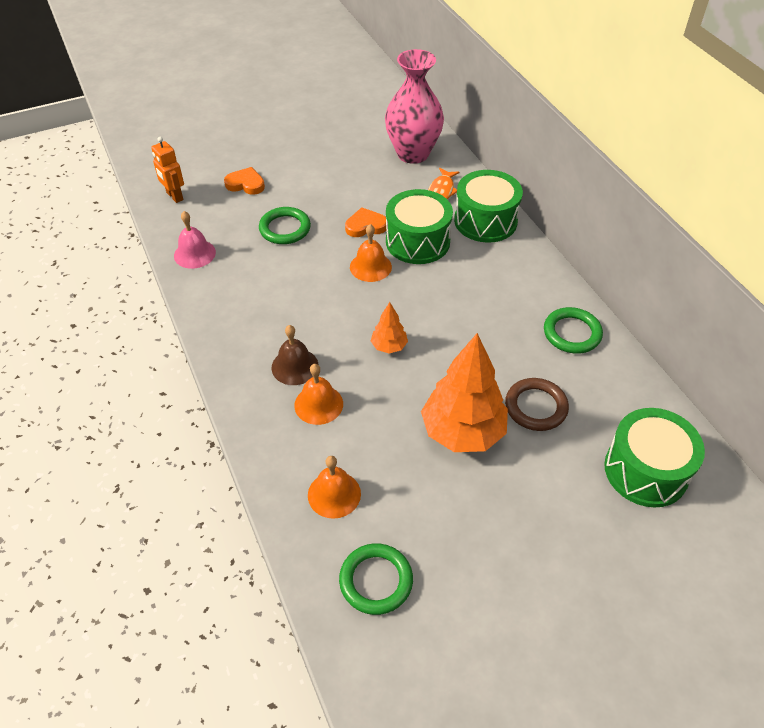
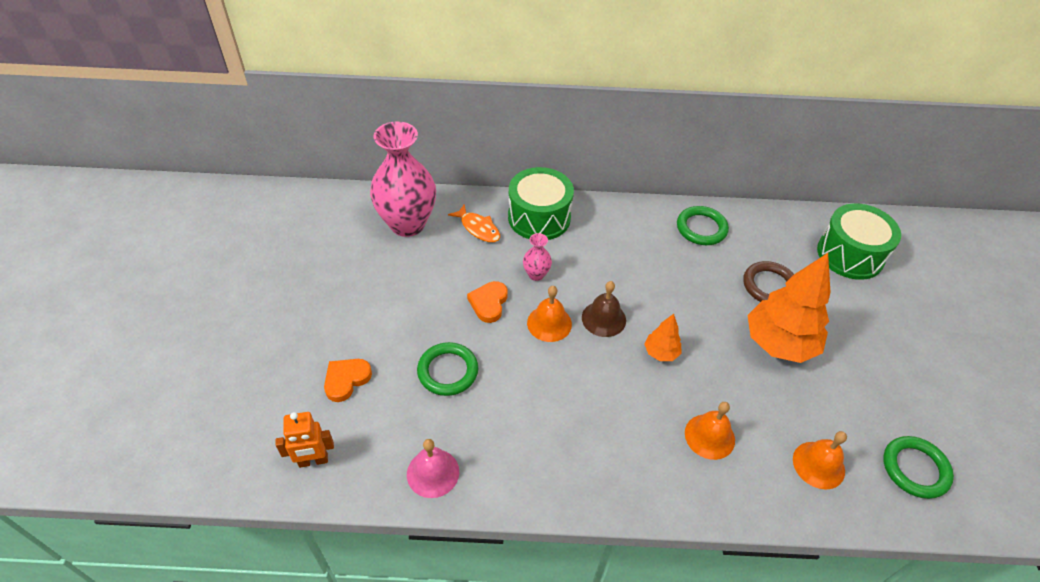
camera: 65 degrees left, 0 degrees up
(295, 366) = (653, 437): brown bell -> brown bell (603, 318)
(417, 241) = (536, 274): green drum -> pink vase

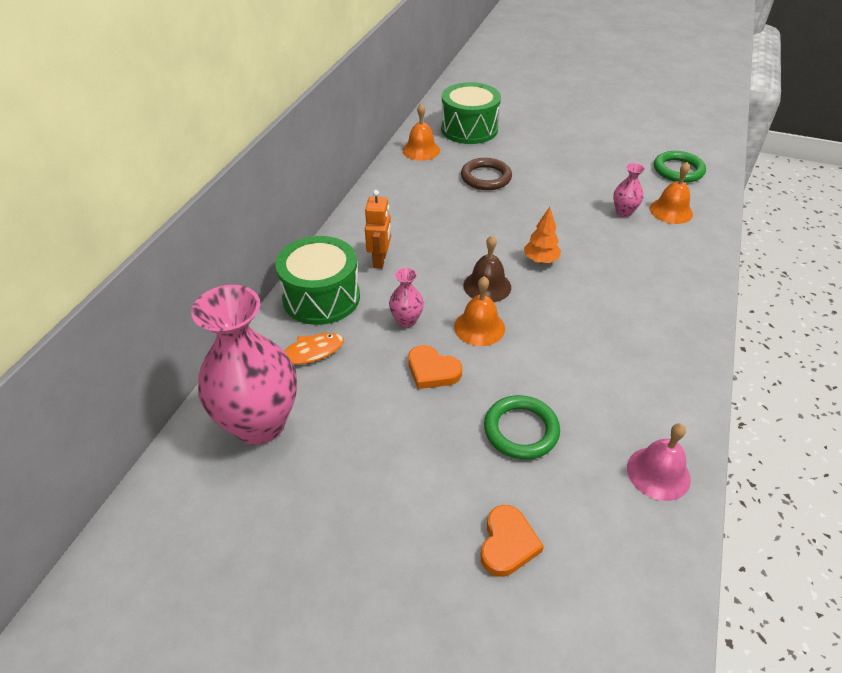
camera: 70 degrees left, 5 degrees down
(313, 461) = (630, 604): orange robot -> orange robot (380, 260)
(346, 380) = (507, 543): orange heart -> orange heart turned 135 degrees counterclockwise
(701, 228) = (399, 193): green ring -> none
(709, 436) = (637, 258): orange bell -> orange bell (421, 150)
(779, 344) = (550, 192): orange tree -> none
(786, 416) = (623, 212): none -> pink vase

